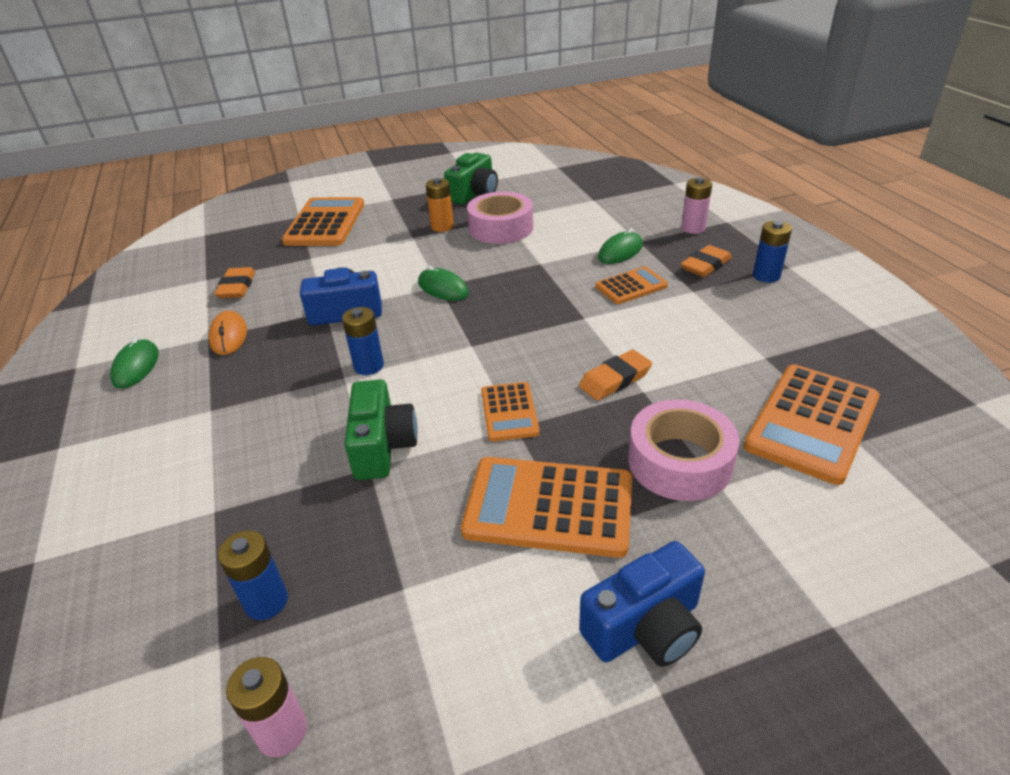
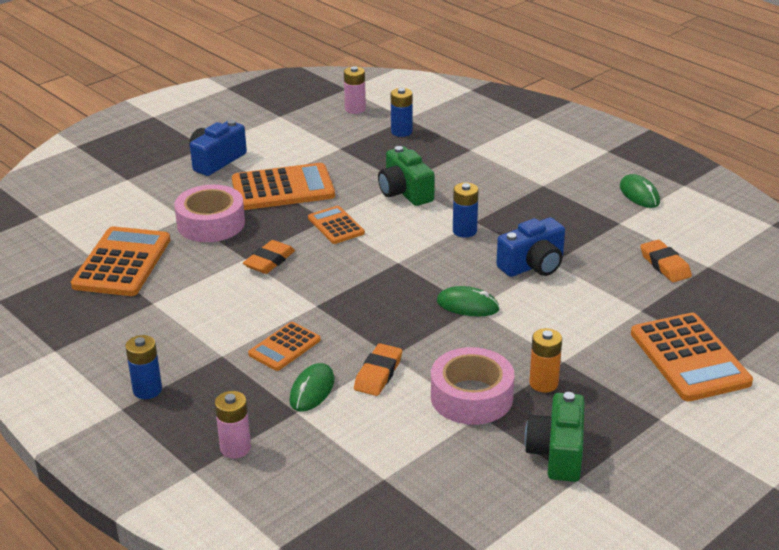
camera: 155 degrees right, 5 degrees down
(228, 336) = (604, 227): orange mouse -> none
(705, 265) = (213, 390): orange eraser -> orange eraser (378, 374)

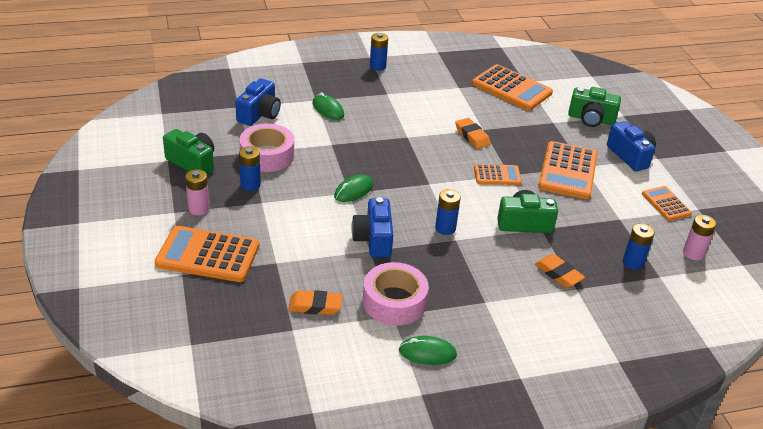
camera: 115 degrees right, 5 degrees up
(154, 196) = (591, 119): none -> green camera
(211, 223) = (537, 129): pink tape -> pink tape (394, 301)
(235, 448) = (306, 76): pink battery -> pink battery (199, 209)
(284, 347) = (375, 113): orange calculator -> orange calculator (666, 204)
(378, 374) = (320, 134): orange eraser -> orange eraser (558, 274)
(385, 447) = (259, 114): none -> blue camera
(543, 383) = (250, 185): orange battery -> blue battery

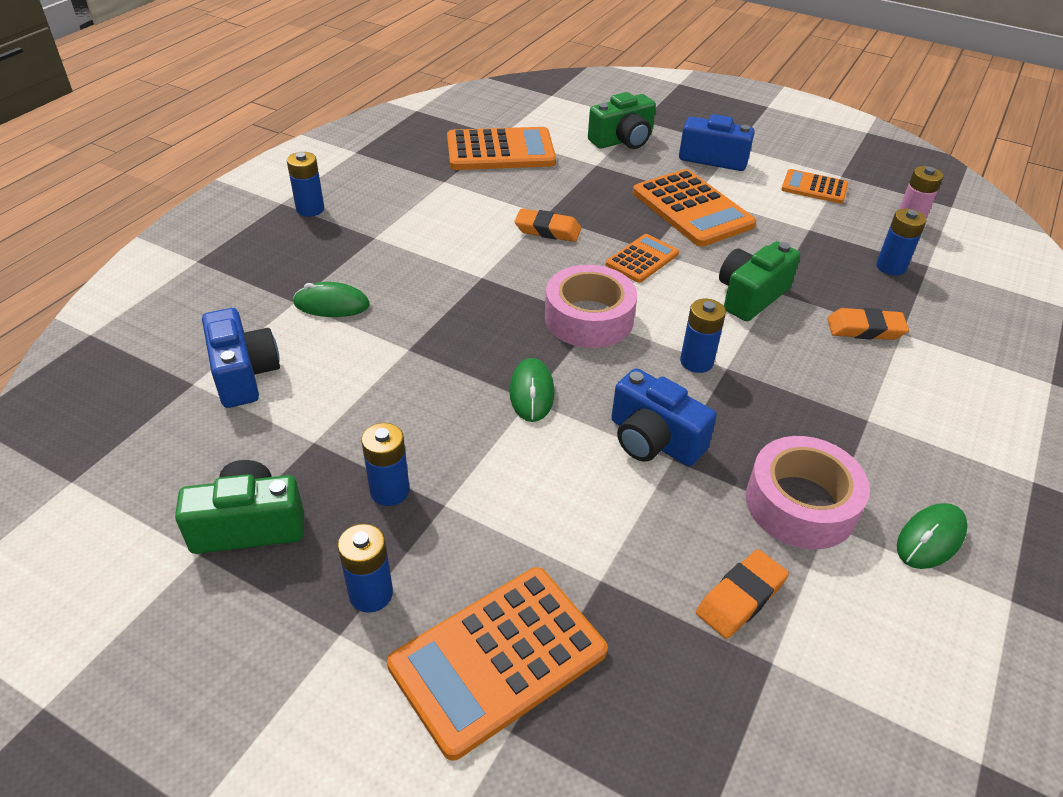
camera: 45 degrees left, 5 degrees up
(199, 209) = (371, 594): pink battery -> blue battery
(267, 155) = (346, 427): pink tape -> pink tape (589, 318)

